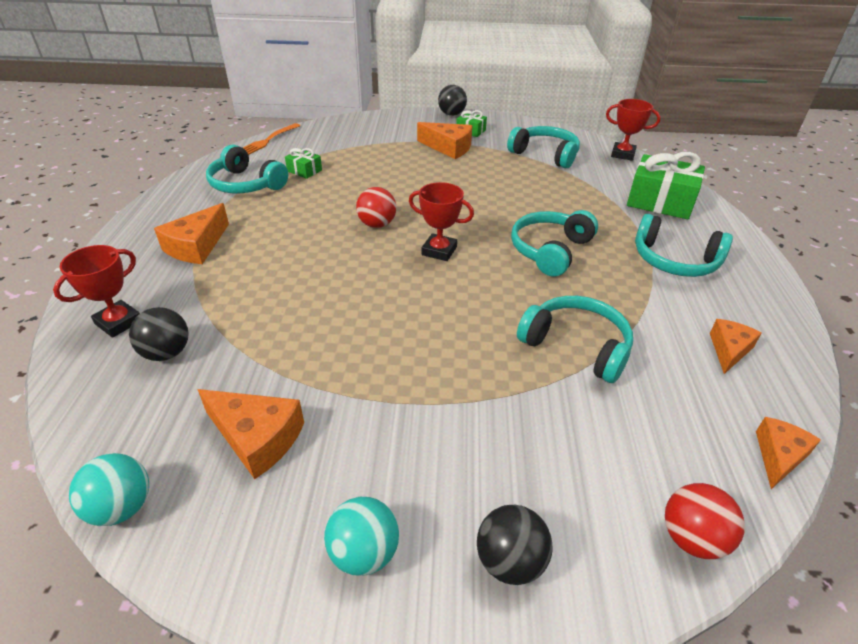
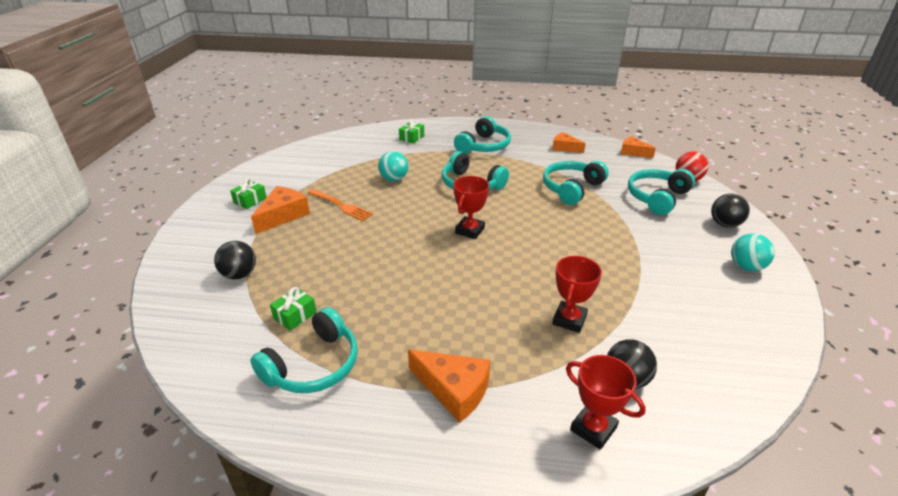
camera: 85 degrees left, 5 degrees down
(122, 507) = (776, 371): turquoise ball -> turquoise ball (394, 179)
(257, 437) = (692, 313): orange cheese -> none
(267, 141) = (184, 358): orange fork -> orange fork (341, 205)
(377, 224) = (425, 261): red ball -> none
(451, 114) = (199, 209): black ball -> black ball (239, 274)
(545, 155) = (321, 169): turquoise headphones -> turquoise headphones (657, 198)
(623, 154) = (335, 138): red trophy -> red trophy (569, 320)
(660, 201) = (412, 138): green gift -> green gift, size x0.49

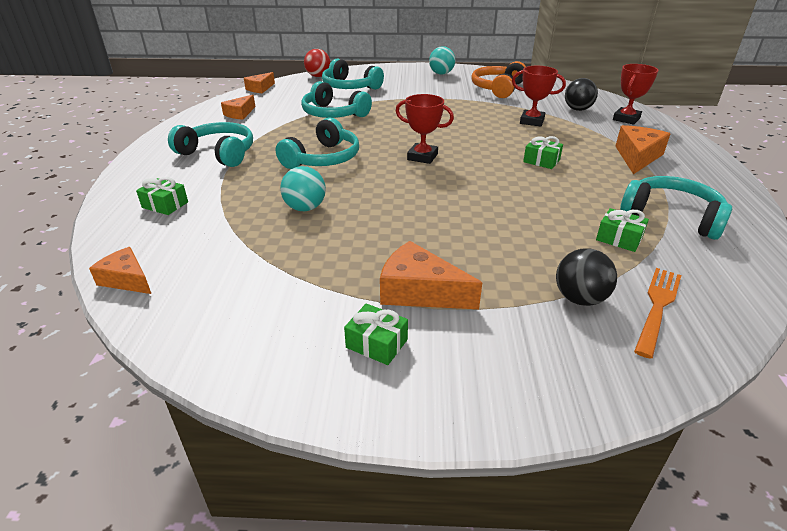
camera: 95 degrees left, 0 degrees up
(339, 138) = (126, 279): none -> orange cheese
(341, 205) = (382, 241): orange fork -> orange fork (657, 307)
(452, 303) = (541, 161): none -> green gift
(698, 312) = (498, 88): none -> orange headphones
(725, 224) = (388, 73): black ball -> none

